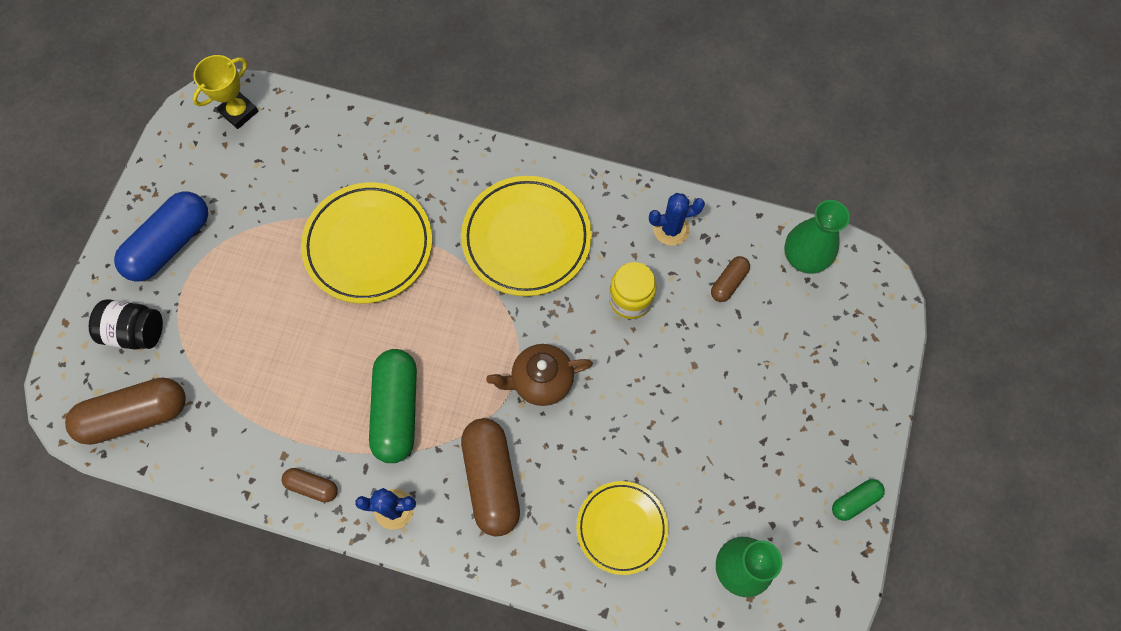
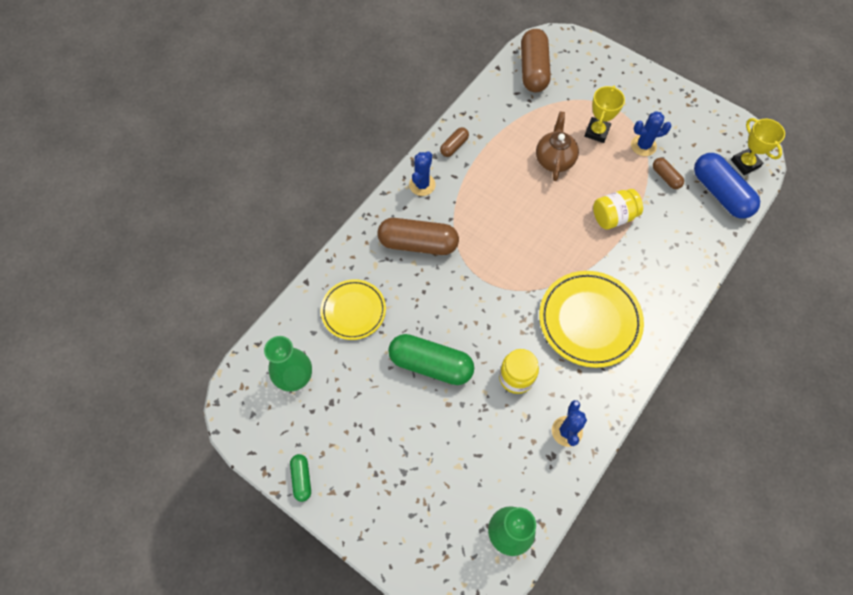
camera: 110 degrees right, 5 degrees down
(136, 332) = (589, 78): black jar -> none
(170, 244) = (647, 106): blue capsule -> blue capsule (720, 193)
(234, 298) = (596, 132): none -> yellow trophy
(242, 234) = (643, 146): none -> blue cactus
(369, 245) = (613, 217): yellow plate -> yellow jar
(396, 410) = (486, 202): green capsule -> green capsule (431, 364)
(541, 381) = (474, 295): brown teapot -> brown teapot (554, 160)
(728, 282) = (506, 458): brown capsule -> brown capsule (665, 177)

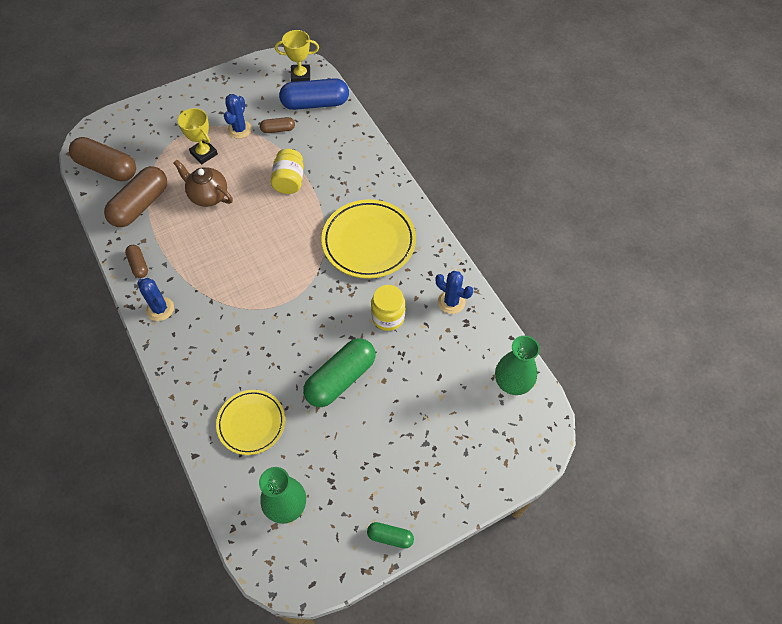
camera: 65 degrees left, 5 degrees down
(418, 243) = (218, 338): brown capsule -> brown capsule (140, 205)

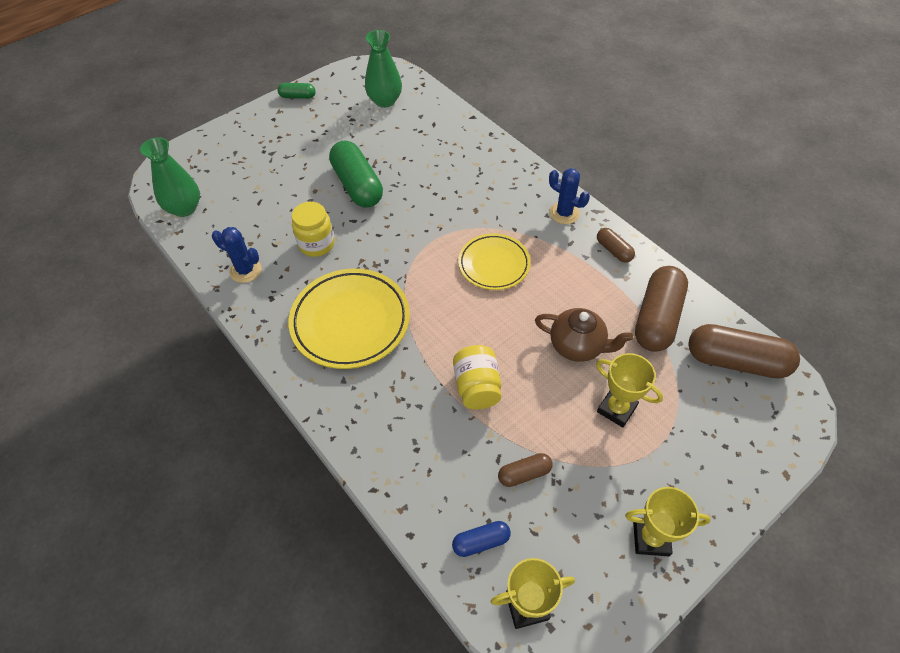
camera: 170 degrees right, 5 degrees down
(222, 91) = (651, 538): none -> yellow trophy
(239, 129) = (584, 462): blue cactus -> none
(251, 423) = (432, 142): yellow plate -> yellow plate (494, 264)
(315, 103) = (481, 542): blue capsule -> blue capsule, size x0.50
(340, 378) = (357, 185): green capsule -> green capsule turned 60 degrees counterclockwise

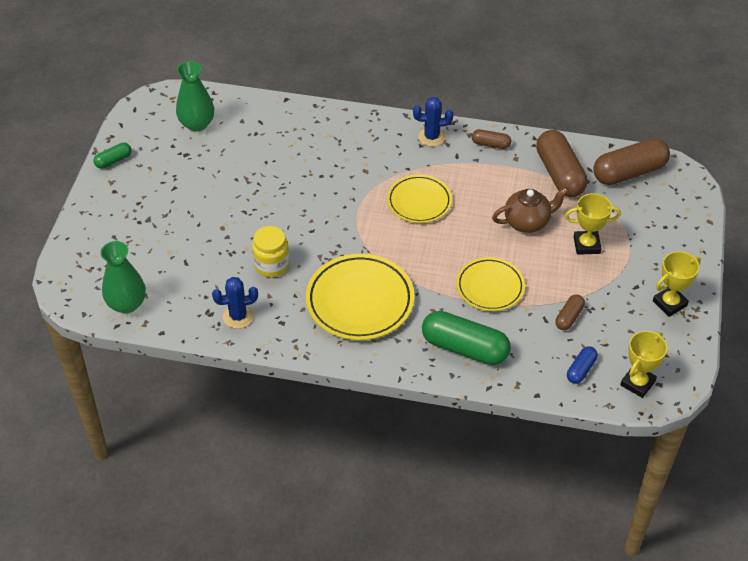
camera: 40 degrees left, 5 degrees down
(357, 185) = (253, 204): green capsule -> green capsule (465, 348)
(477, 387) = (490, 287): yellow jar -> yellow plate

